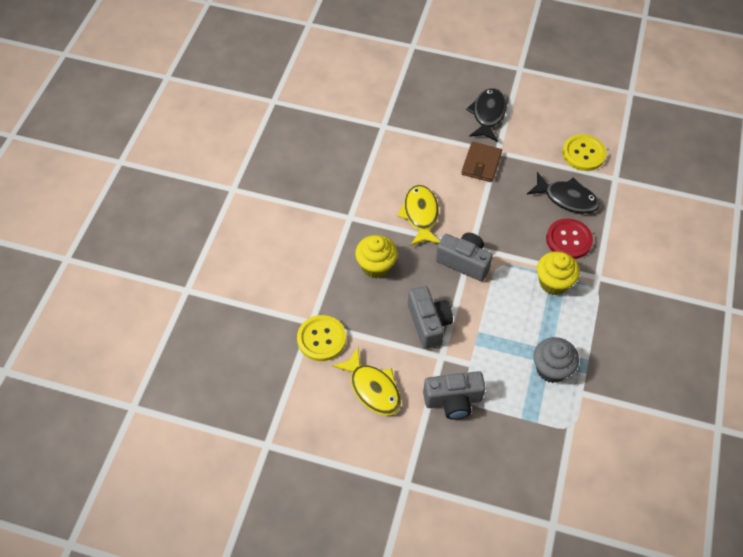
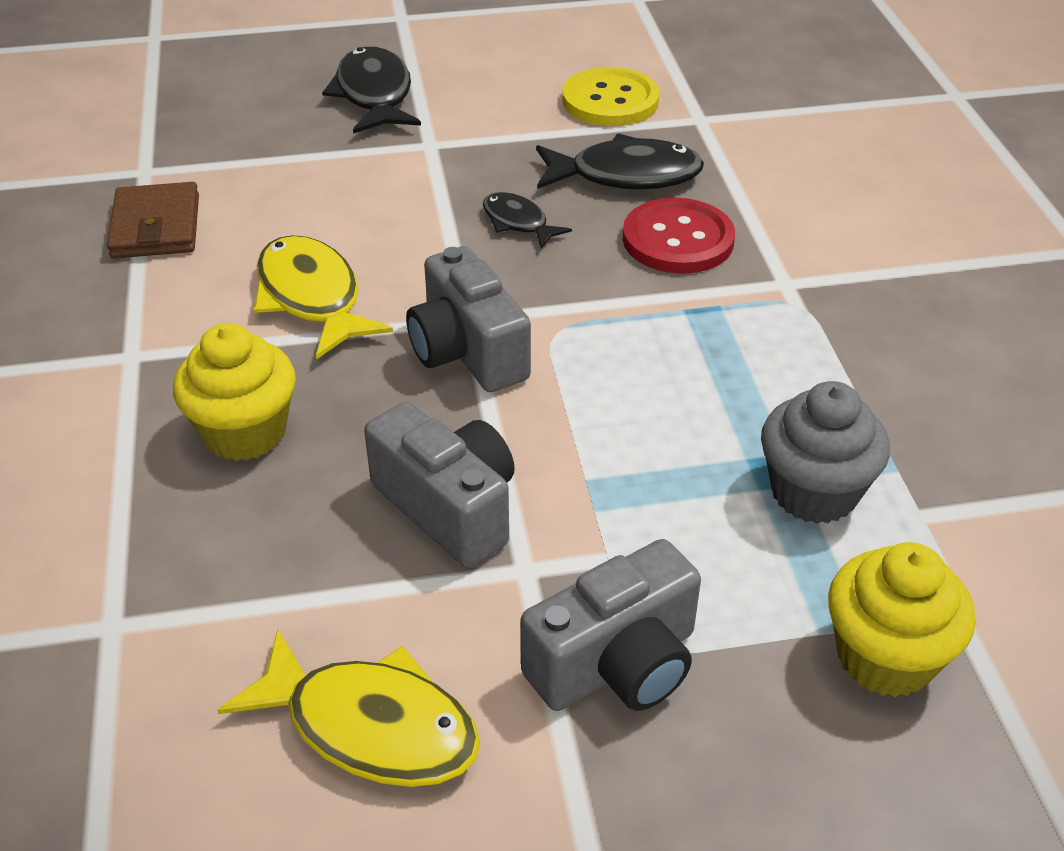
camera: 25 degrees left, 15 degrees down
(321, 339) = (158, 656): yellow button -> none
(464, 262) = (467, 352): grey camera -> grey camera turned 120 degrees counterclockwise
(481, 164) = (405, 172): brown wallet -> brown wallet (156, 227)
(512, 207) = (518, 222): none -> black fish
(553, 282) = (698, 323): yellow cupcake -> yellow cupcake (885, 657)

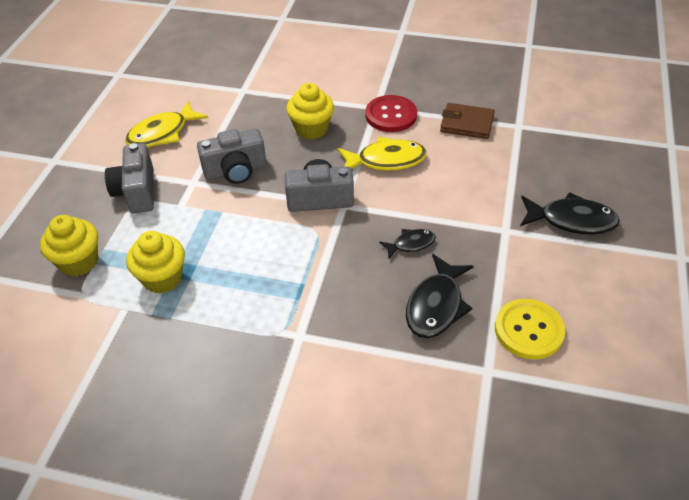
camera: 115 degrees right, 5 degrees up
(678, 239) = (362, 304): red button -> red button (391, 115)
(814, 492) = (162, 278): grey cupcake -> yellow cupcake

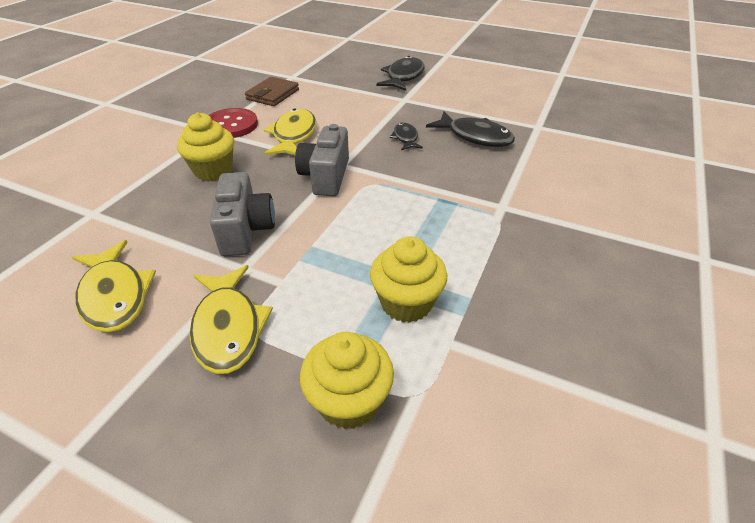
camera: 80 degrees left, 5 degrees down
(137, 192) = (228, 327): grey camera -> yellow fish
(528, 330) = (502, 107): yellow button -> none

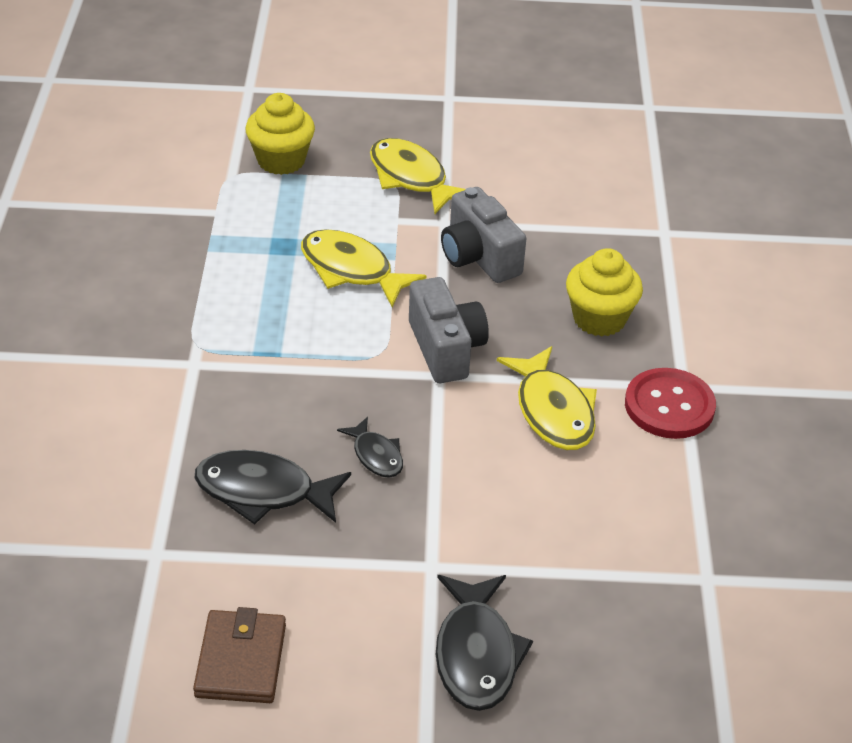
camera: 155 degrees right, 0 degrees up
(115, 295) = (534, 175): yellow fish -> yellow fish (351, 270)
(272, 94) = (684, 505): brown wallet -> brown wallet (241, 660)
(406, 303) = (267, 231): yellow cupcake -> none

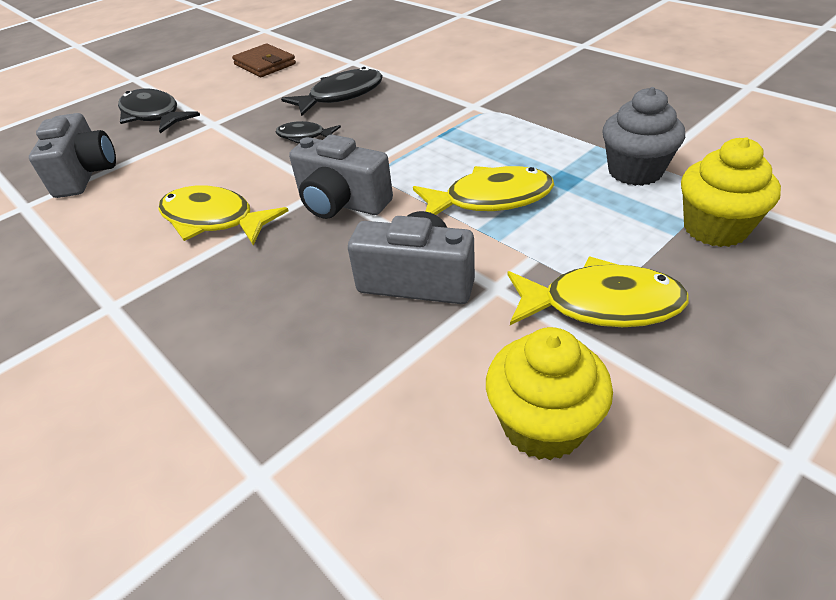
camera: 140 degrees right, 0 degrees up
(235, 215) = (635, 171): none -> grey cupcake
(599, 319) = (241, 308): yellow cupcake -> yellow cupcake (543, 425)
(621, 583) = (86, 174): none -> grey camera
(669, 406) = (114, 282): red button -> none

